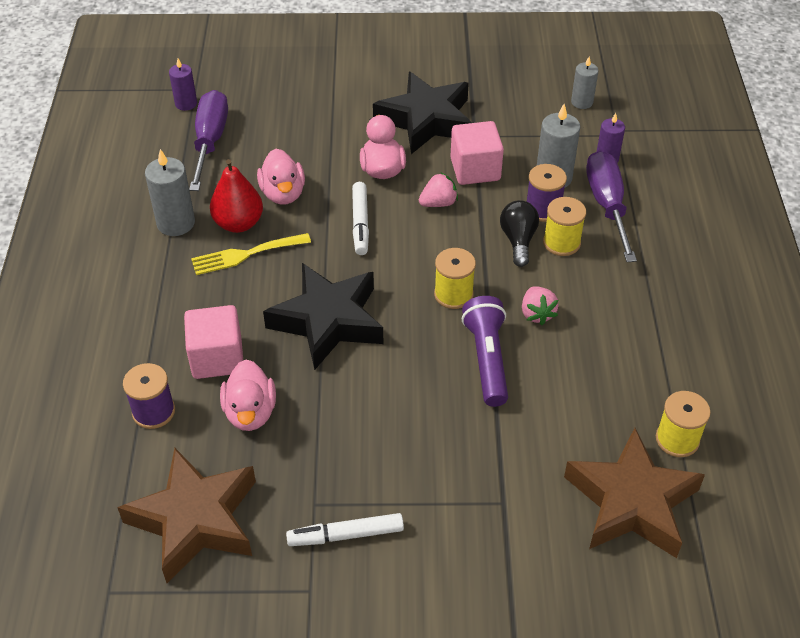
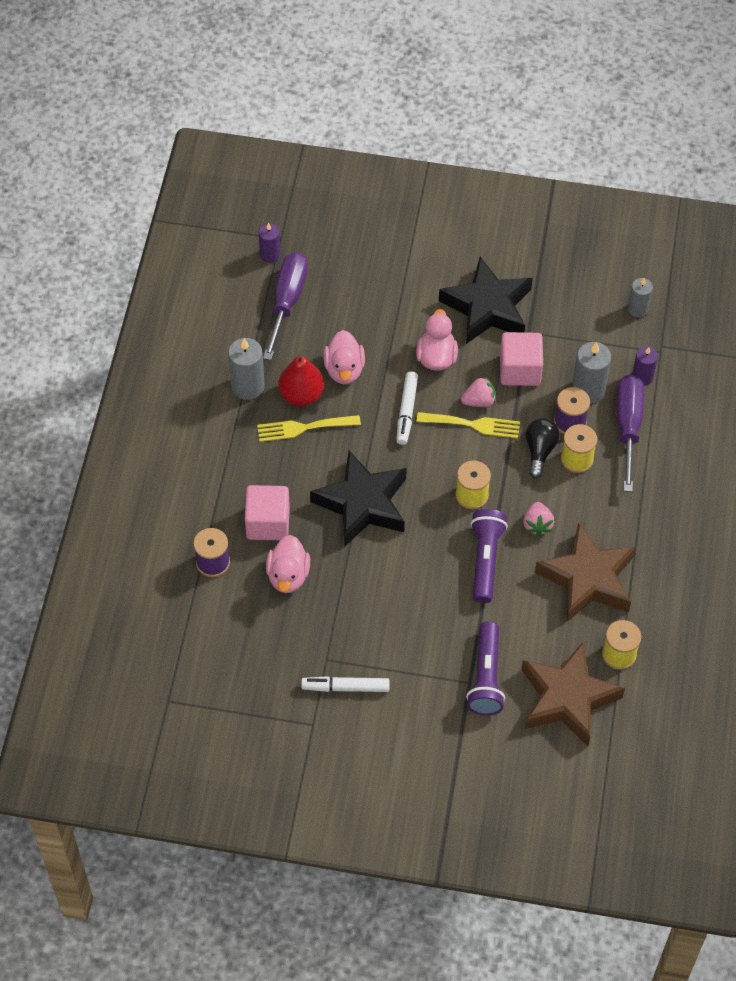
camera: 10 degrees right, 10 degrees up
(195, 520) = (235, 657): brown star -> brown star (587, 579)
(438, 226) = (473, 425): none -> yellow fork
(522, 493) = (486, 677): none -> purple flashlight

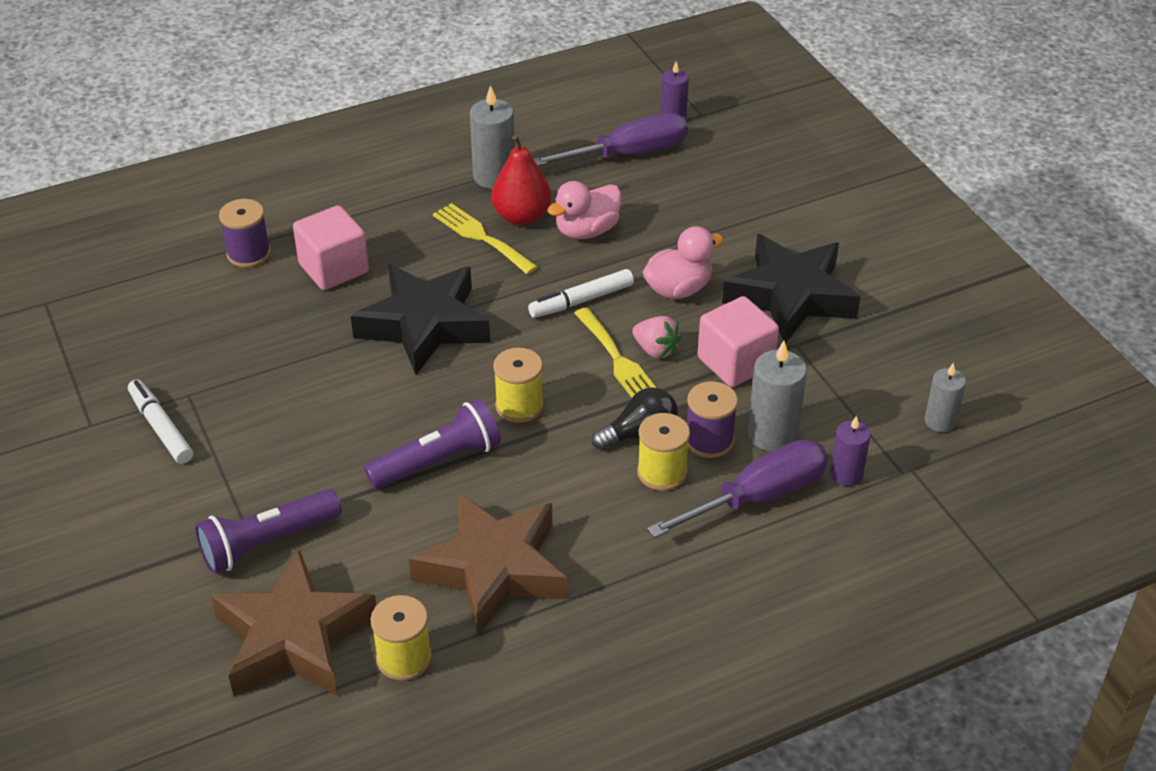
camera: 55 degrees right, 15 degrees down
(288, 575) = (278, 314): pink duck -> none
(537, 525) = (531, 483): pink strawberry -> none

